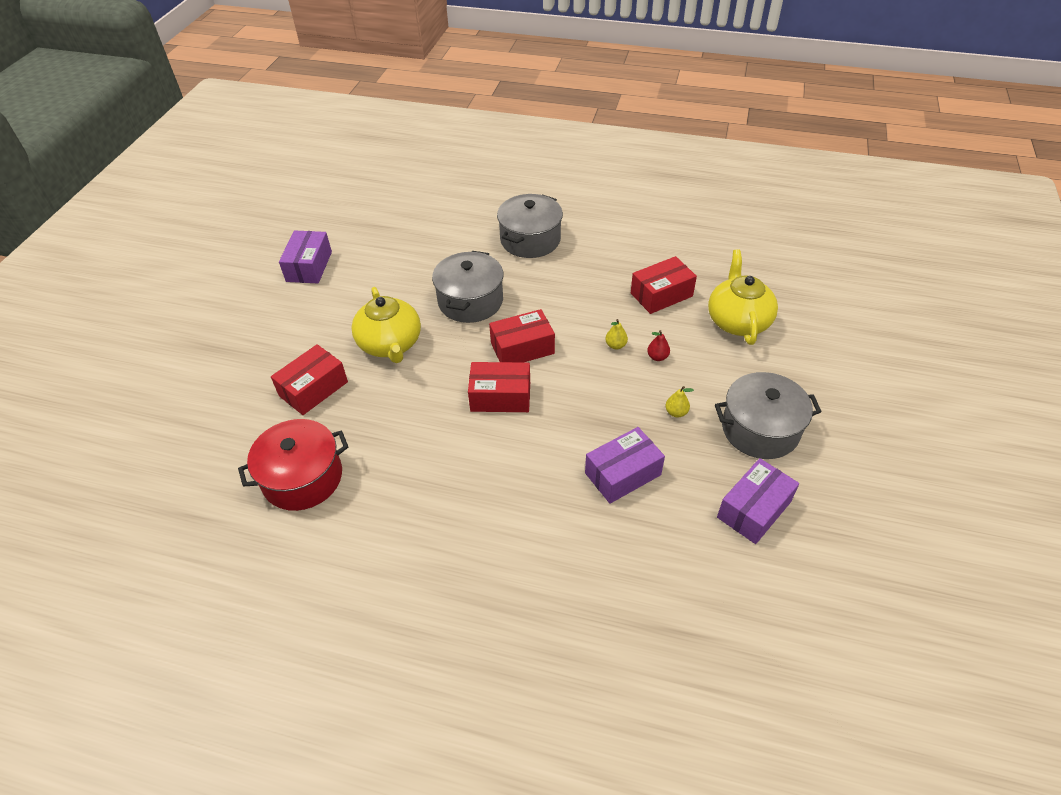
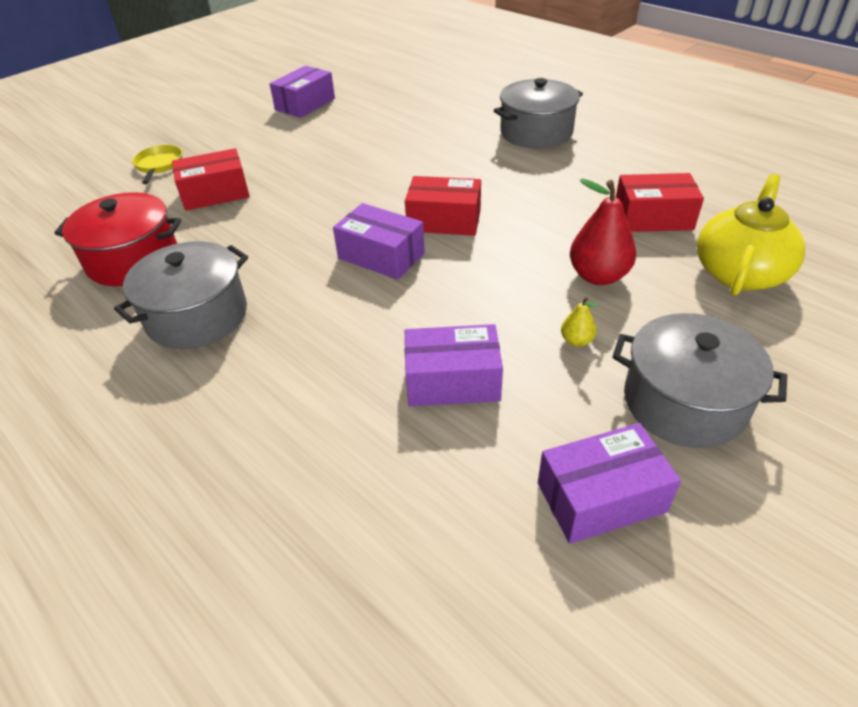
camera: 30 degrees right, 5 degrees down
(230, 378) = (159, 165): none -> yellow pan
(390, 344) = (316, 179): yellow teapot -> none
(470, 301) = (427, 166): grey pot -> grey pot (197, 316)
(500, 396) = (381, 256): red box -> purple box
(615, 345) = (554, 249): yellow pear -> none
(657, 357) = (598, 276): red pear -> red pear, size x2.04

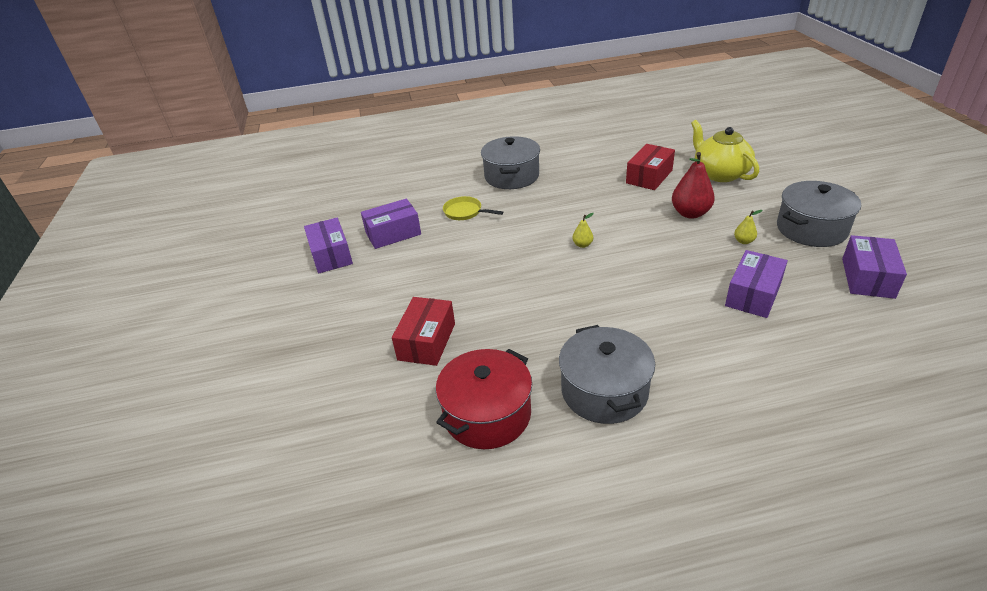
camera: 55 degrees left, 5 degrees down
(159, 165) = (332, 366): yellow pan -> yellow pan (465, 212)
(381, 256) = (601, 282): purple box -> purple box (393, 233)
(444, 220) = (582, 245): red box -> yellow pear

